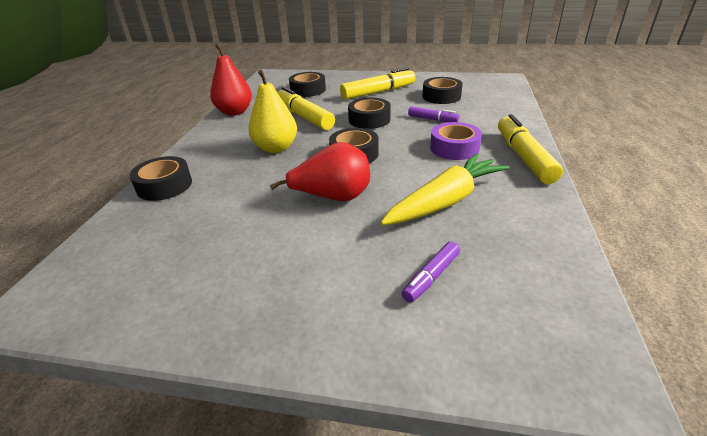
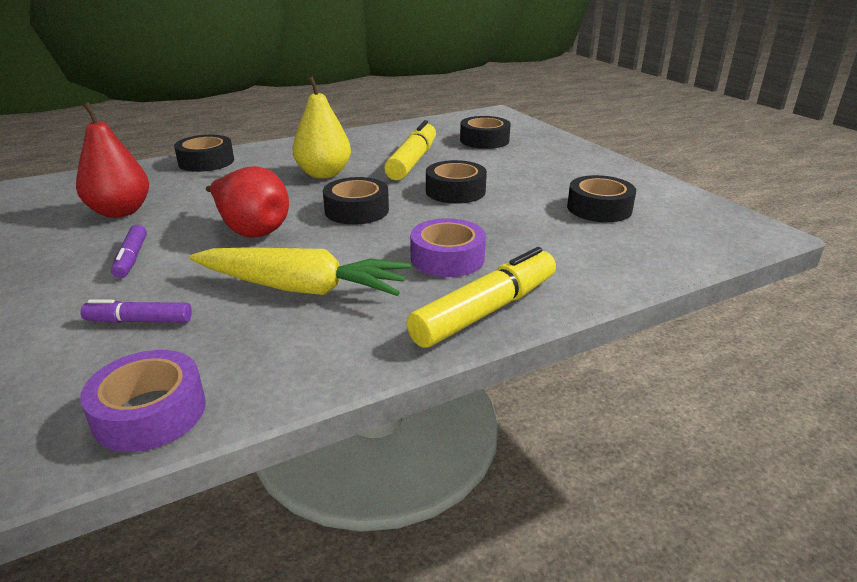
camera: 50 degrees right, 5 degrees down
(234, 112) = (378, 133): red pear -> red pear (120, 212)
(378, 92) = (543, 172): yellow marker -> none
(432, 119) = (513, 223): purple marker -> purple marker (131, 258)
(563, 295) = (150, 412): none -> purple tape

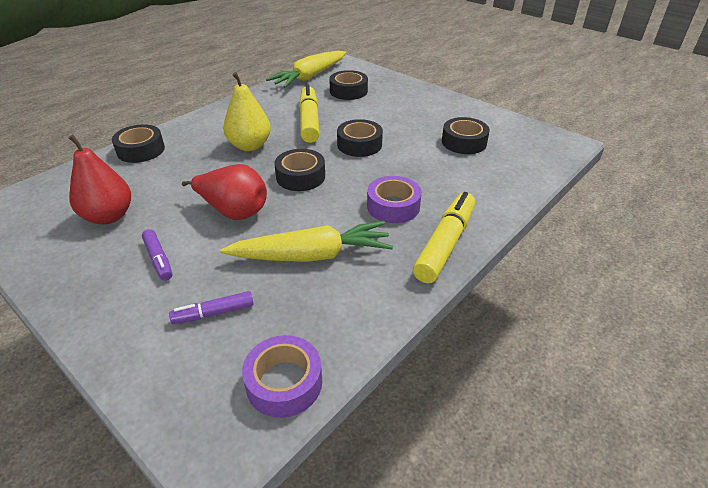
camera: 20 degrees left, 10 degrees up
(448, 123) = (310, 77): none -> yellow carrot

